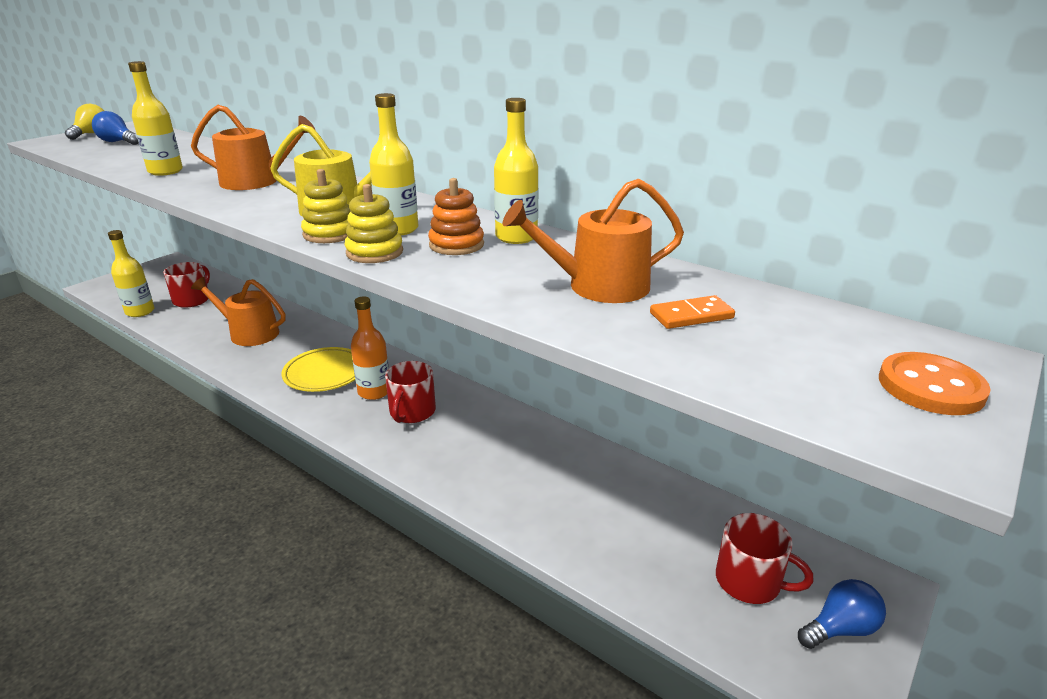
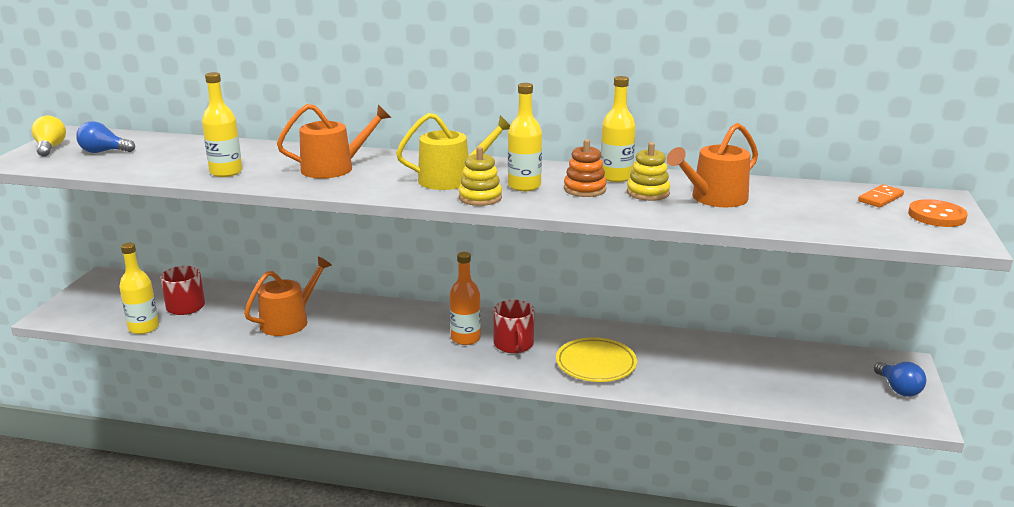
camera: 25 degrees left, 5 degrees down
(249, 333) = (289, 321): orange watering can -> orange watering can turned 135 degrees clockwise
(325, 373) = (405, 335): yellow plate -> yellow plate (596, 364)
(374, 252) = (537, 204): yellow stacking toy -> yellow stacking toy (648, 193)
(691, 316) = (787, 205): orange domino -> orange domino (880, 198)
(749, 581) = (834, 381): red mug -> none
(840, 629) = (898, 389): blue light bulb -> blue light bulb turned 120 degrees clockwise

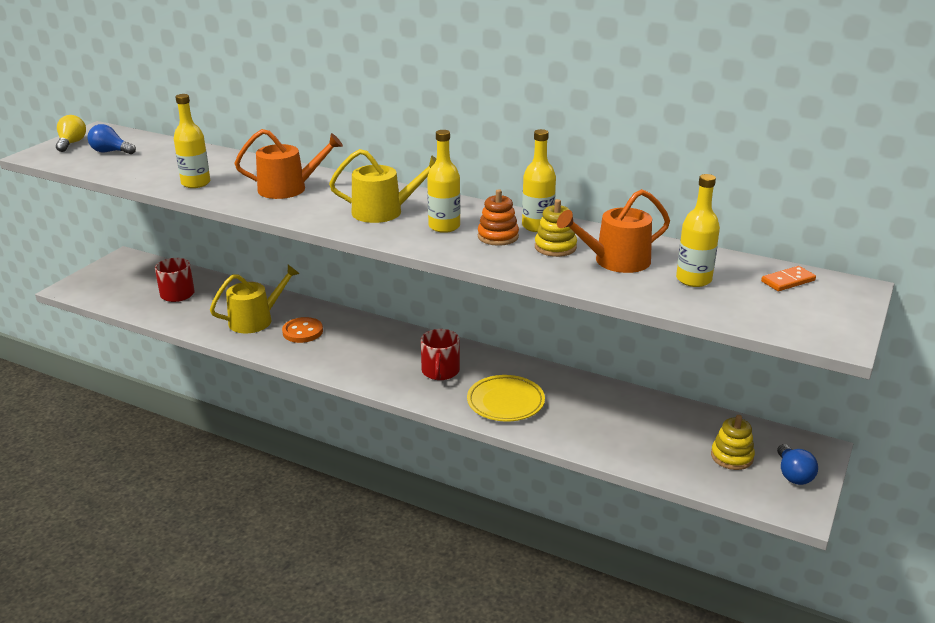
camera: 15 degrees right, 5 degrees up
(144, 328) = (135, 309): yellow bottle -> yellow bottle (693, 279)
(289, 321) = (256, 320): orange watering can -> yellow watering can
(465, 338) = (400, 359): orange bottle -> none
(480, 198) = (395, 234): yellow stacking toy -> yellow stacking toy (732, 457)
(936, 216) = (831, 308): orange button -> orange button (302, 332)

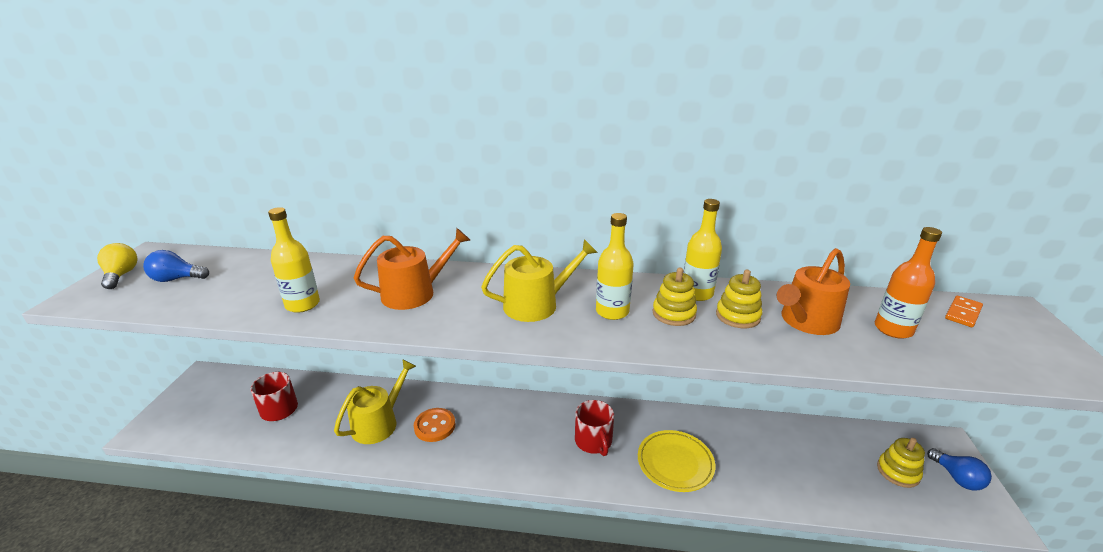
camera: 20 degrees left, 0 degrees up
(498, 236) = (674, 314): orange stacking toy -> yellow stacking toy
(693, 279) = (893, 329): yellow bottle -> orange bottle

